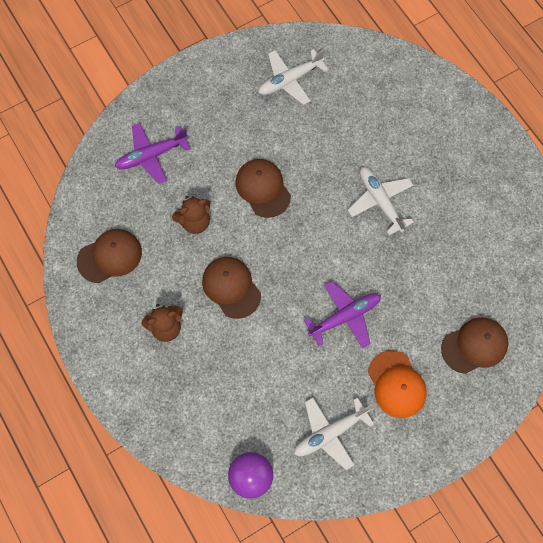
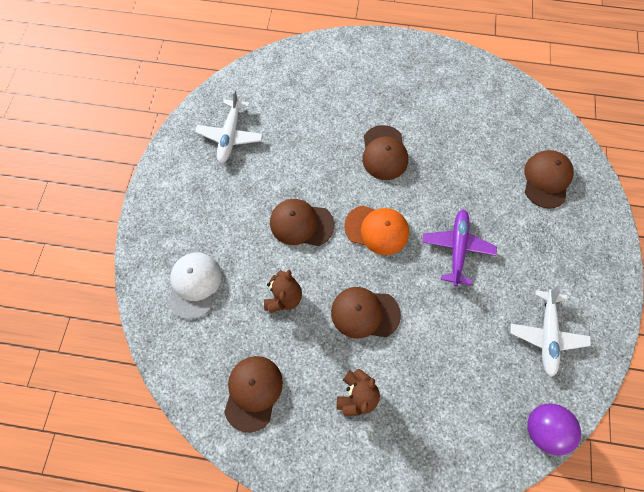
camera: 50 degrees left, 0 degrees up
(151, 155) = (194, 285): purple plane -> white cap
(380, 202) = (384, 153): white plane -> brown cap
(396, 384) = (539, 254): orange cap -> orange cap (377, 229)

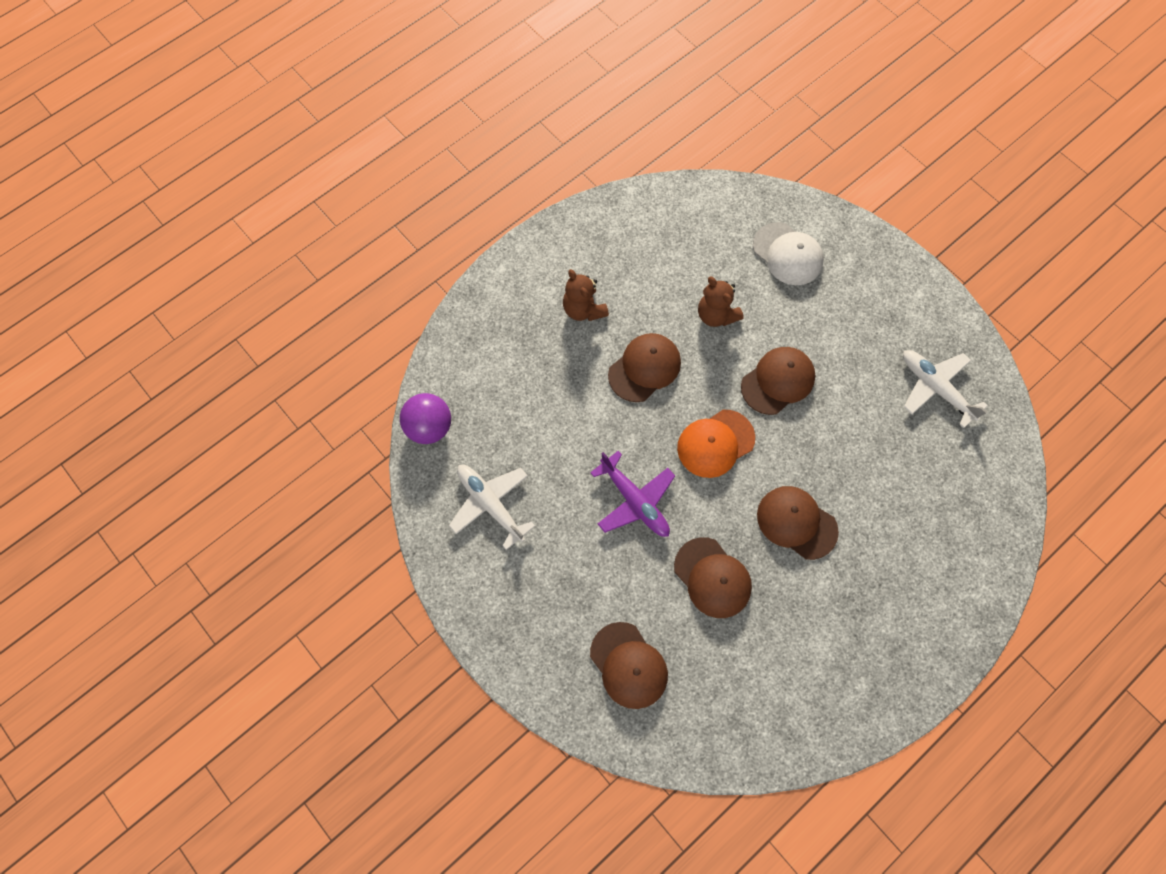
camera: 130 degrees right, 0 degrees up
(253, 392) = (654, 237): brown cap -> brown cap (712, 577)

